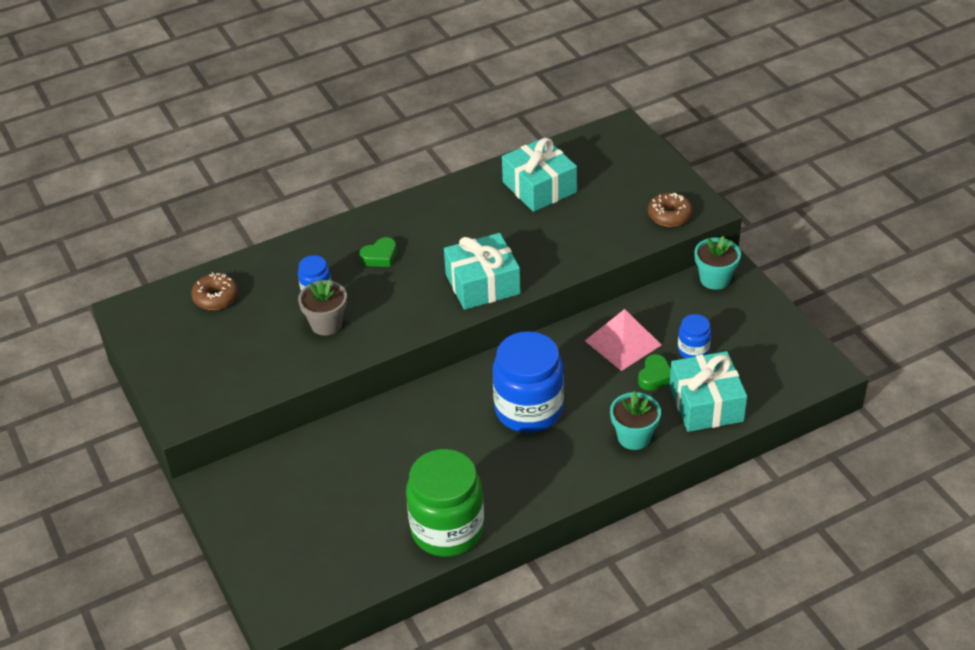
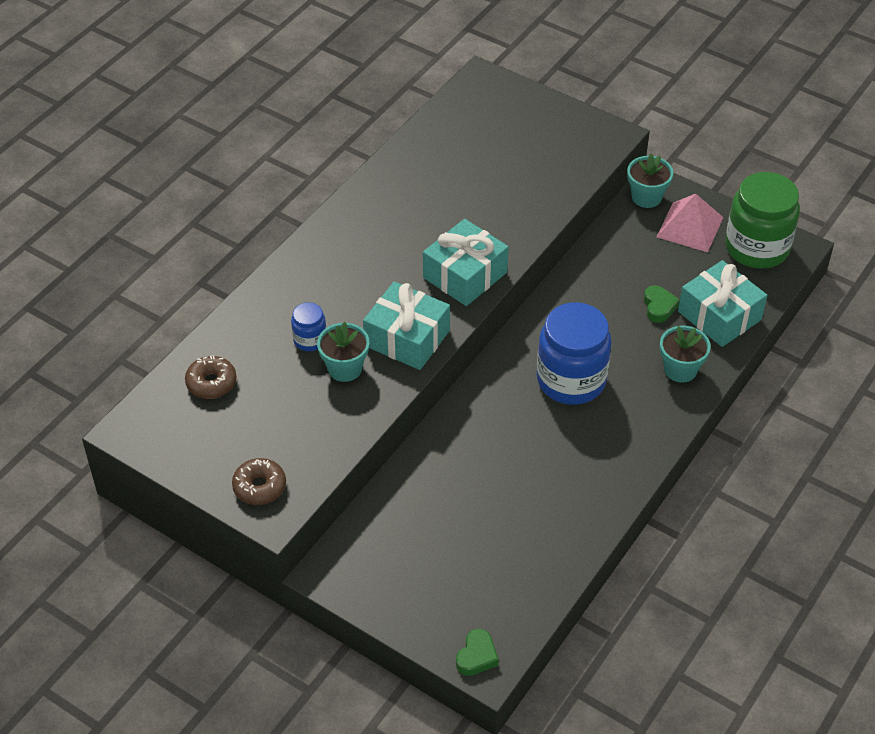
camera: 30 degrees left, 5 degrees up
(326, 324) = (345, 368): grey flower pot -> turquoise flower pot
(380, 256) = (346, 282): green heart -> green heart (476, 656)
(447, 529) = (580, 521): green jar -> green jar (756, 248)
(539, 187) = (447, 162): turquoise gift -> turquoise gift (407, 338)
(623, 343) = (609, 286): pink pyramid -> pink pyramid (690, 227)
(669, 215) = (586, 150): brown donut -> brown donut (259, 487)
(693, 350) = (674, 270): blue jar -> none

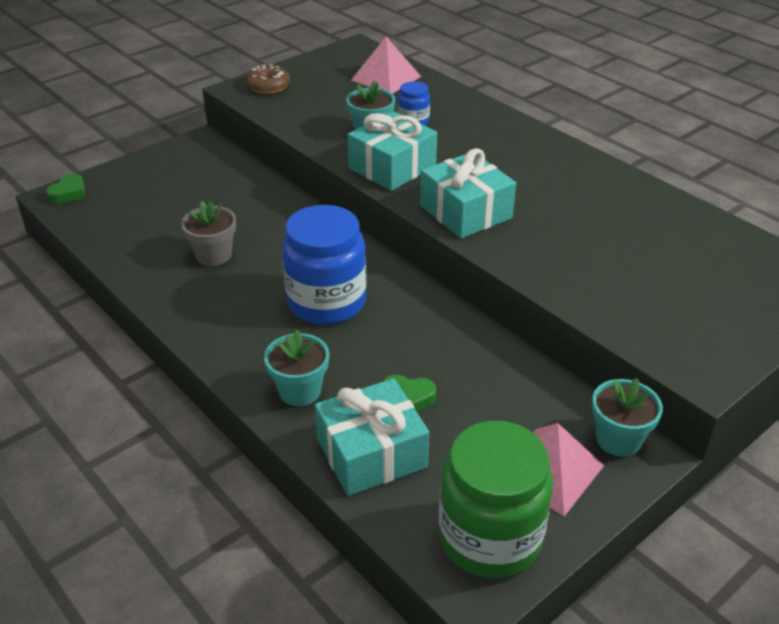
camera: 105 degrees right, 10 degrees down
(211, 383) = (386, 78): brown donut -> pink pyramid
(476, 656) = (69, 193): green heart -> green heart turned 105 degrees counterclockwise
(537, 481) = (213, 255): none -> grey flower pot

